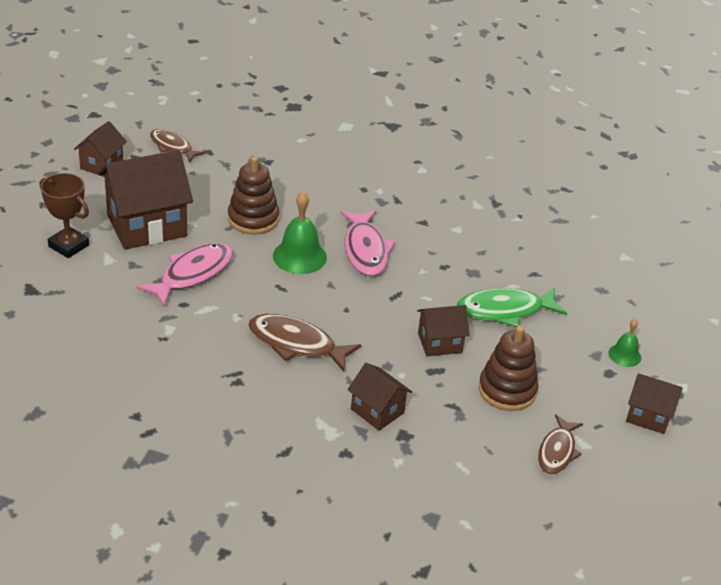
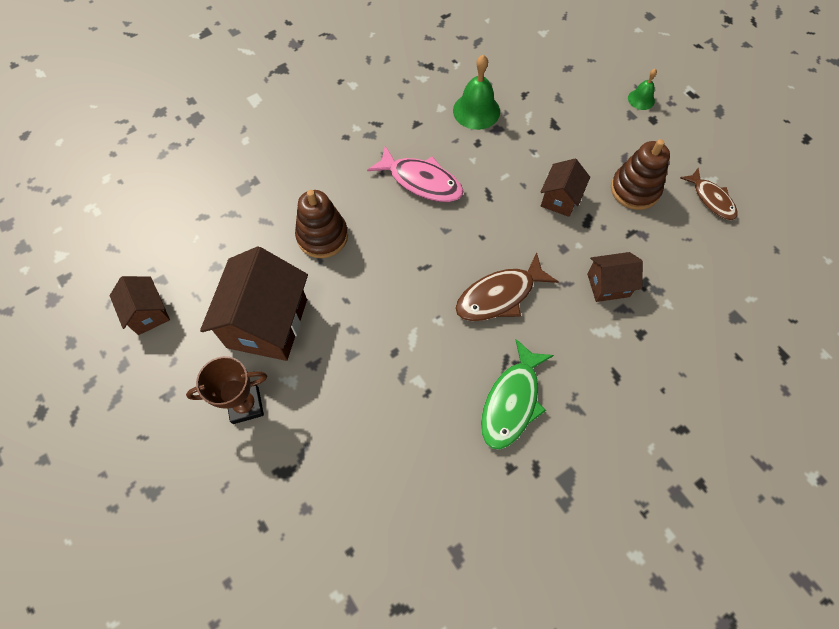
camera: 50 degrees left, 25 degrees up
(173, 147) = (171, 240): brown fish -> none
(192, 274) = (360, 323): pink fish -> none
(299, 256) = (395, 231): green bell -> green bell (476, 111)
(505, 310) = (551, 137): green fish -> green fish (512, 401)
(648, 416) = (706, 126): brown house -> none

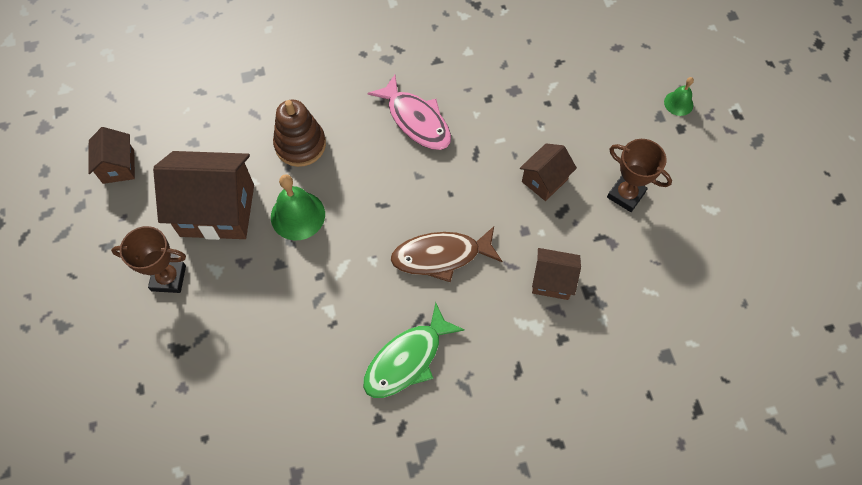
camera: 20 degrees right, 0 degrees up
(267, 323) = (217, 210): brown house -> brown house turned 60 degrees clockwise
(476, 111) = (502, 65): green bell -> green bell (297, 215)
(635, 189) = (626, 195): brown stacking toy -> brown trophy
(711, 199) = (701, 230): brown fish -> none

